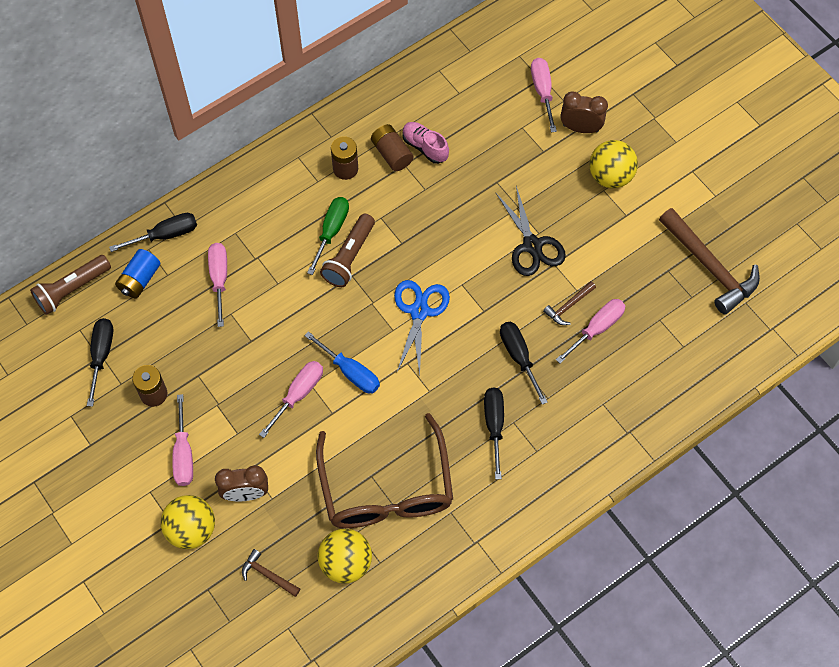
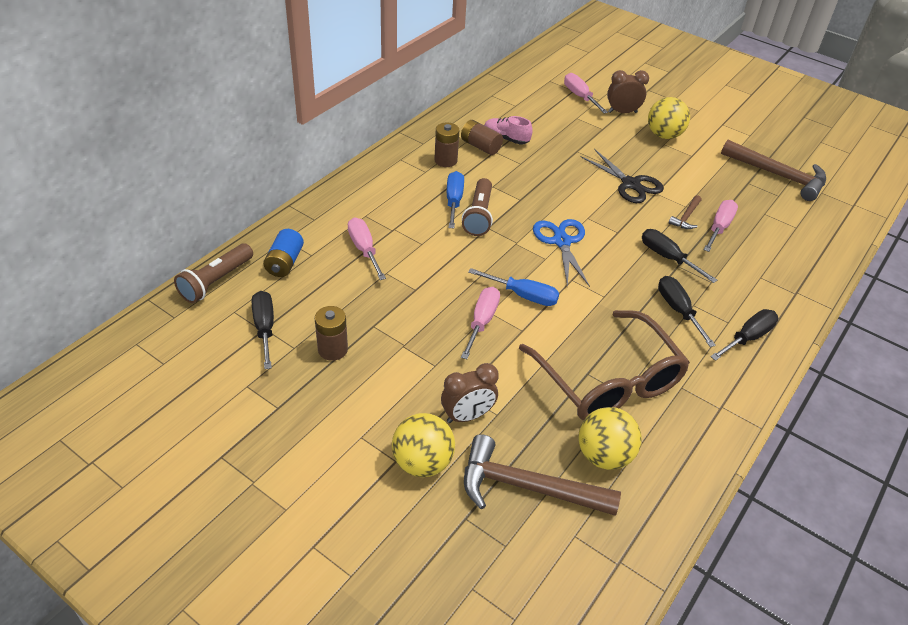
camera: 20 degrees left, 20 degrees down
(165, 235) = (299, 227): black screwdriver -> black screwdriver (748, 338)
(183, 454) = (385, 395): pink screwdriver -> none
(267, 575) = (526, 487): brown hammer -> brown hammer, size x2.10
(331, 231) = (454, 201): green screwdriver -> blue screwdriver

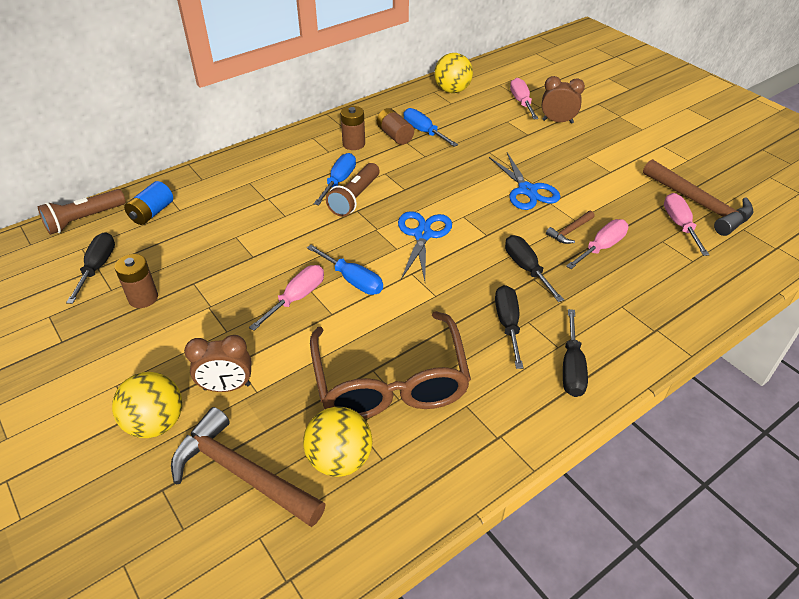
camera: 20 degrees right, 0 degrees up
(364, 249) = (229, 212): pink screwdriver -> pink screwdriver (679, 225)
(506, 139) = (424, 132): pink shoe -> blue screwdriver
(630, 184) = (527, 190): black scissors -> blue scissors
(664, 135) = (590, 148): yellow ball -> yellow ball (452, 90)
(748, 338) = (571, 368): black screwdriver -> black screwdriver turned 120 degrees clockwise

